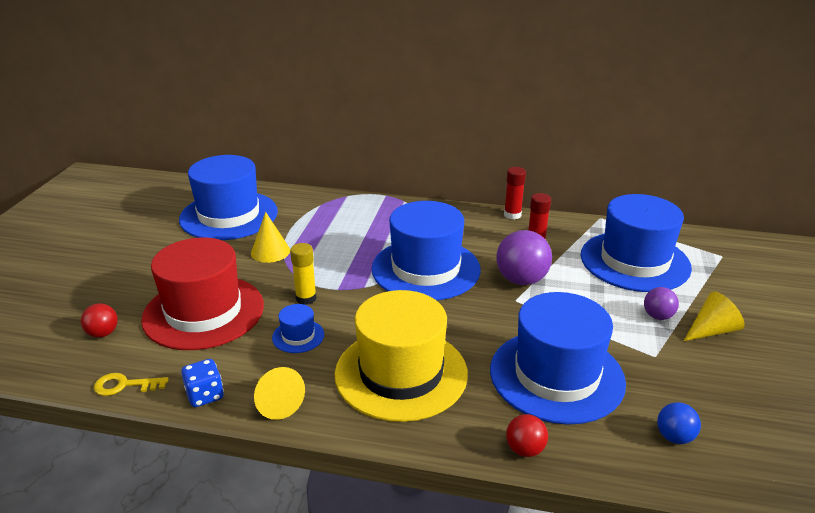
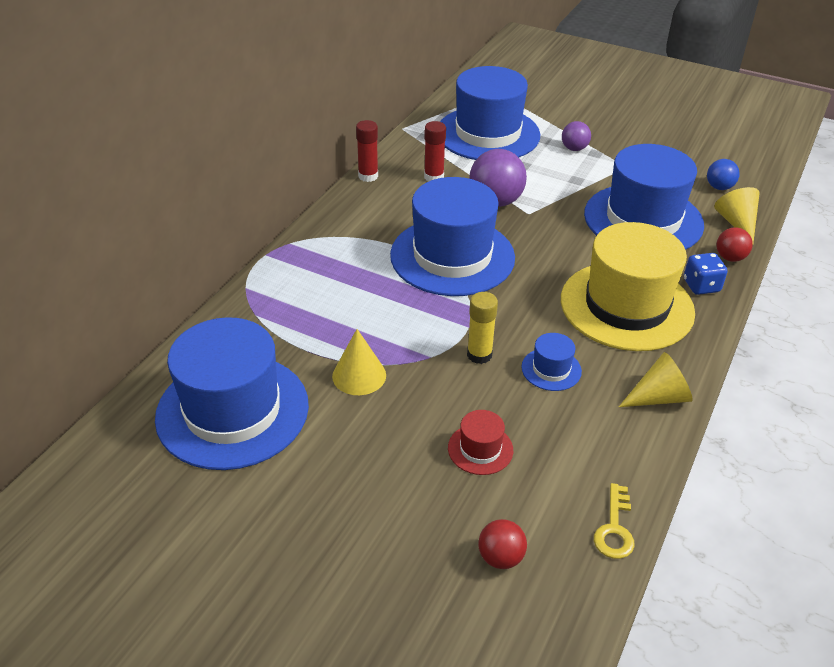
camera: 75 degrees left, 10 degrees up
(204, 312) = (480, 449): red hat -> red hat, size x0.42
(205, 395) = (641, 453): blue dice -> blue dice (701, 286)
(711, 330) = (599, 132): yellow cone -> yellow cone (736, 223)

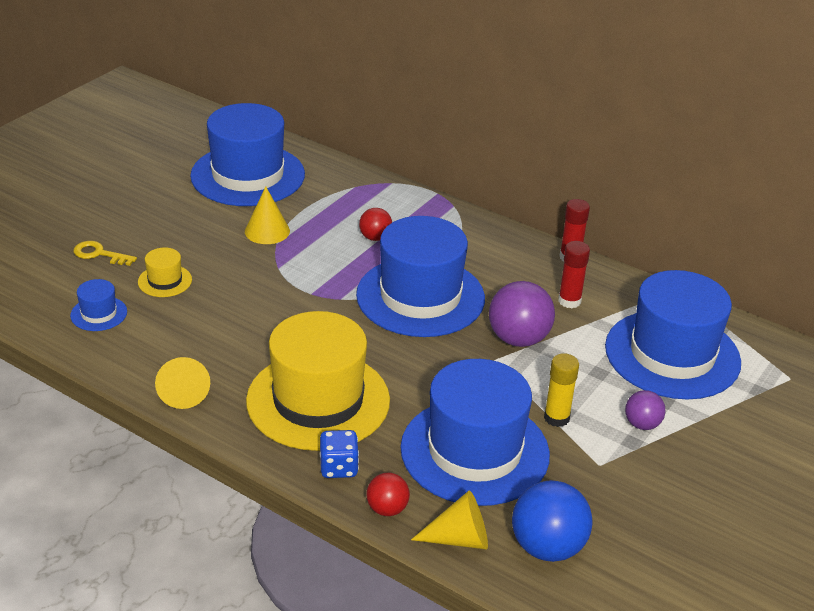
camera: 95 degrees right, 5 degrees down
(479, 355) = (273, 294): yellow glue stick -> yellow glue stick (556, 418)
(480, 449) = (165, 281): red hat -> yellow hat
(500, 557) = (62, 276): red ball -> red ball (375, 237)
(551, 369) = (241, 333): blue hat -> blue hat (99, 313)
(614, 529) = (58, 334): yellow key -> yellow key (99, 254)
(719, 187) = (547, 547): blue ball -> blue ball, size x1.78

